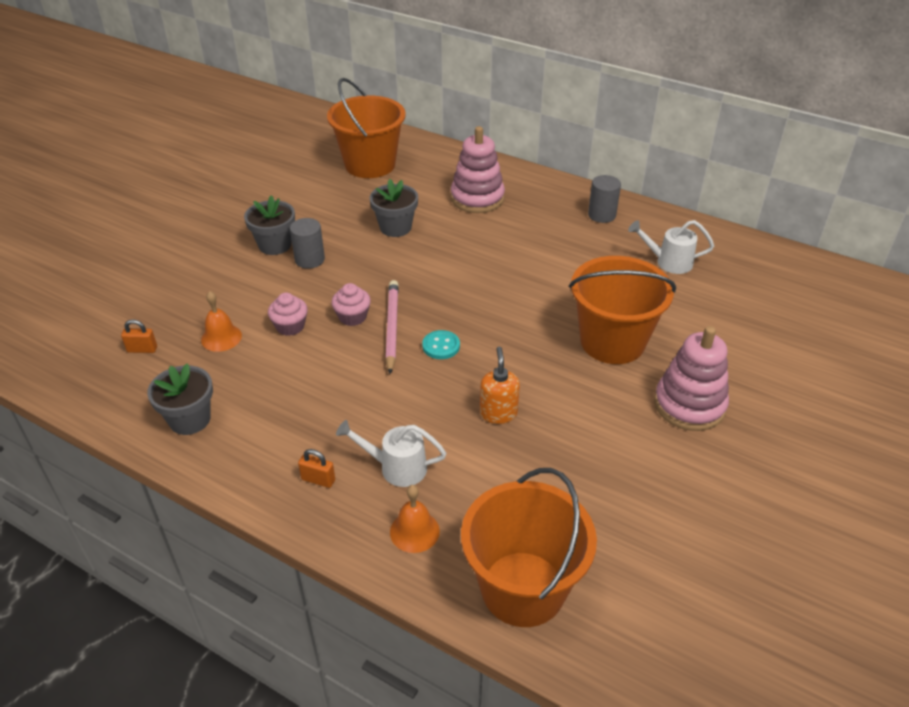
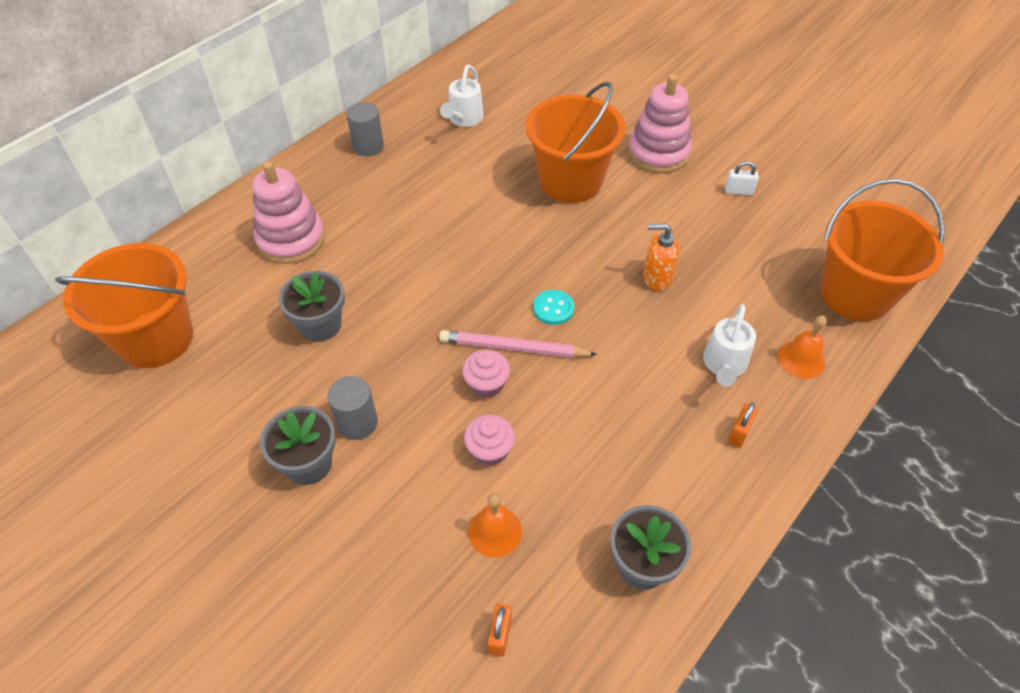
camera: 80 degrees left, 10 degrees up
(656, 478) = (738, 191): none -> white padlock

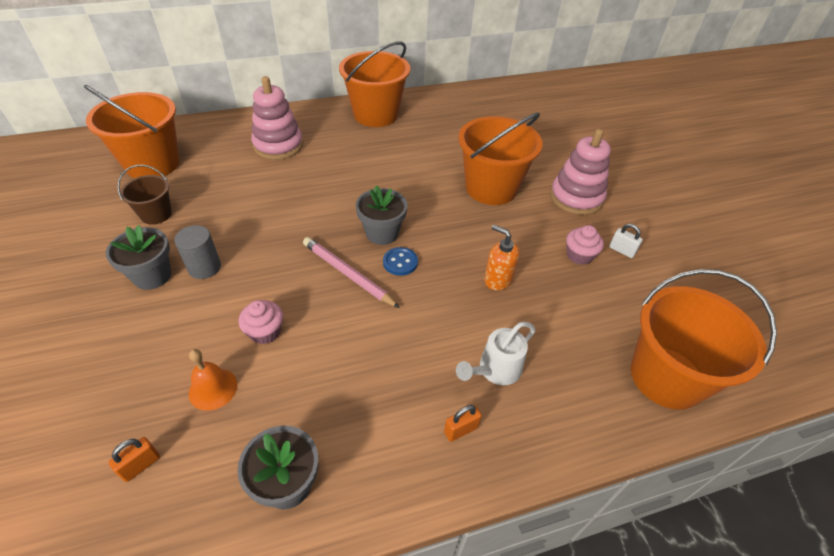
camera: 30 degrees right, 5 degrees down
(233, 396) = (156, 214): none -> brown bucket
(320, 325) = (244, 200): grey flower pot -> grey flower pot (382, 233)
(368, 146) = (376, 114): grey cylinder -> orange bucket
(463, 119) = (452, 123): white watering can -> none
(486, 384) = (306, 287): pink cupcake -> pink cupcake (579, 255)
(553, 308) = (400, 262): turquoise button -> blue button
(801, 359) = (568, 402): orange bell -> none

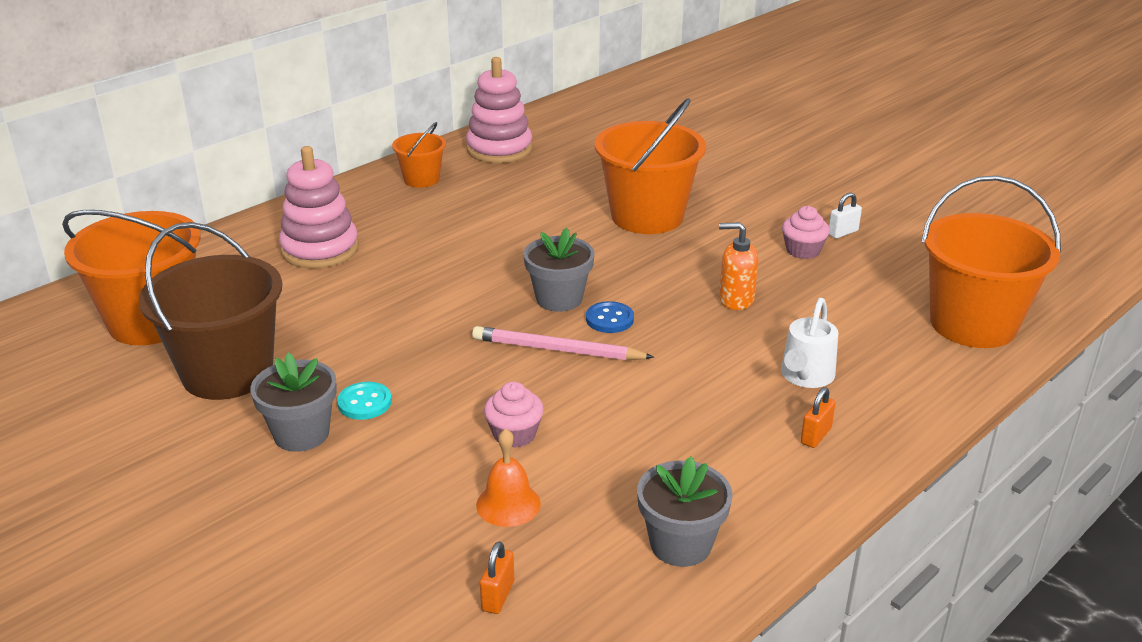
camera: 25 degrees left, 15 degrees down
(156, 214) = (227, 373): brown bucket -> brown bucket, size x1.93
(204, 267) = (364, 403): grey cylinder -> turquoise button
(376, 114) = (421, 179): orange bucket -> orange bucket, size x0.52
(576, 198) = (752, 198): pink stacking toy -> pink stacking toy (499, 149)
(621, 250) = (843, 233): white padlock -> white padlock turned 45 degrees counterclockwise

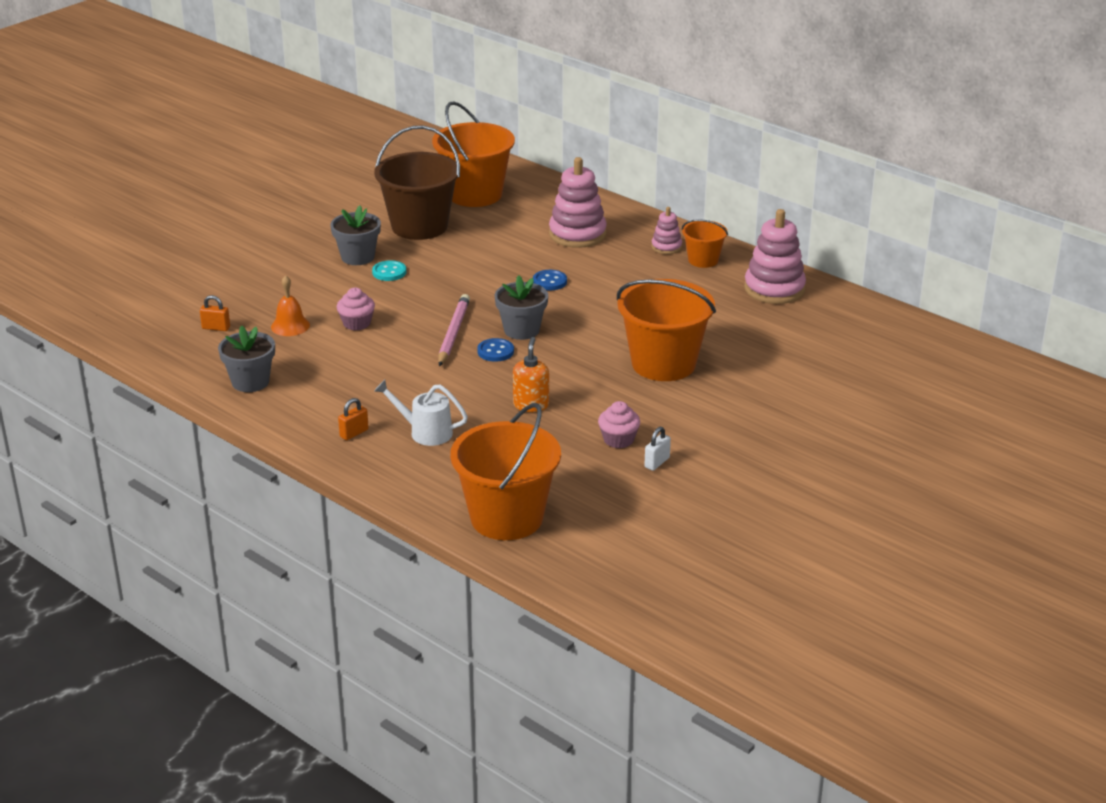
camera: 85 degrees right, 0 degrees up
(381, 197) = (666, 247): none -> pink stacking toy
(439, 274) = (549, 281): none -> blue button
(816, 436) = (354, 433): orange padlock -> orange padlock turned 75 degrees counterclockwise
(843, 233) = (657, 462): white padlock -> white padlock turned 75 degrees clockwise

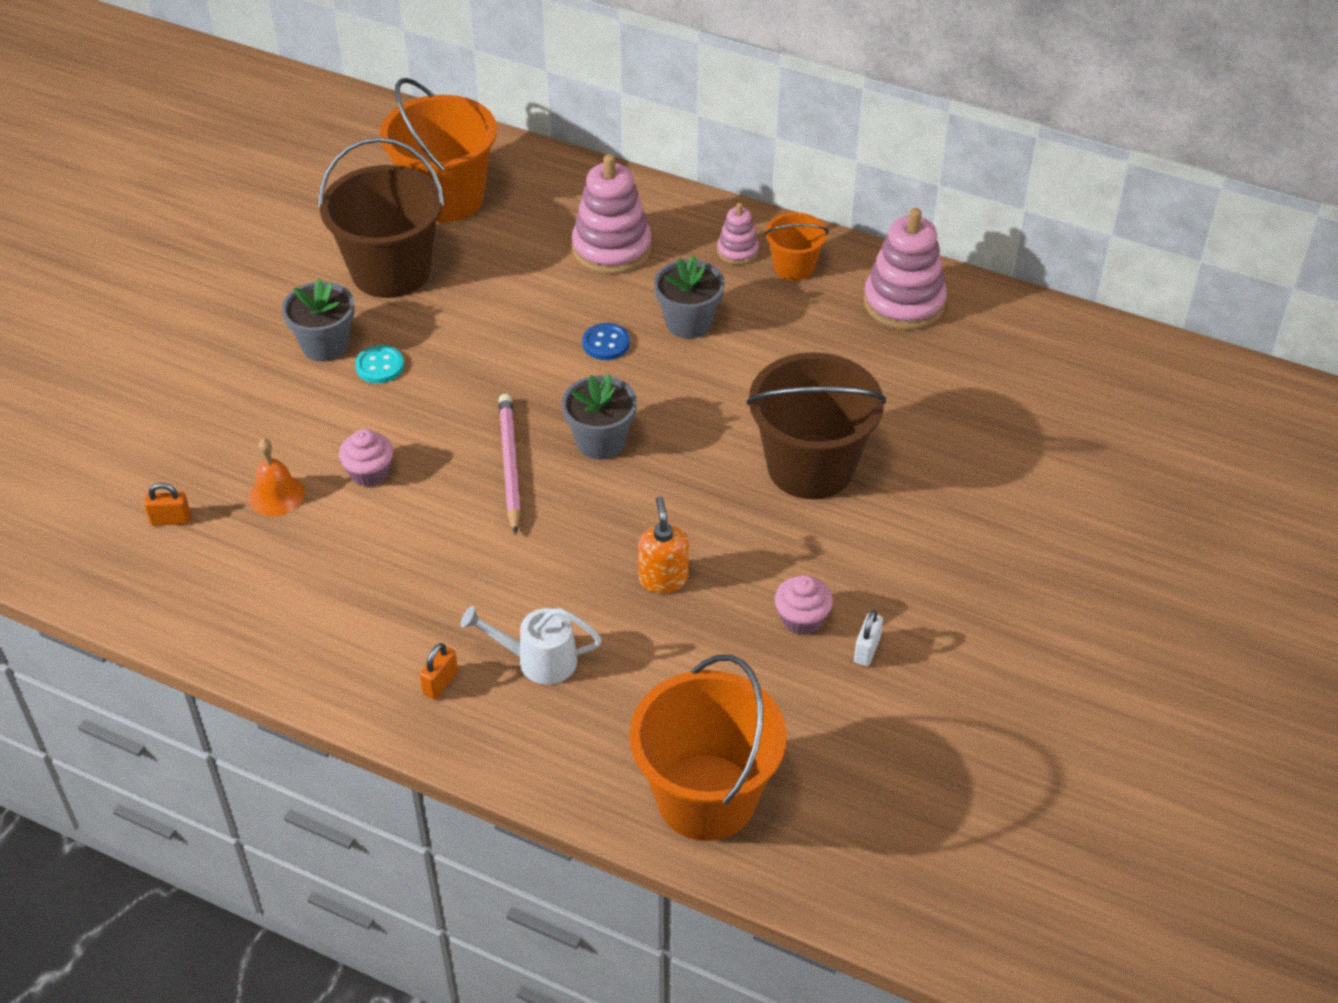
camera: 15 degrees left, 15 degrees up
(250, 382) = (258, 615): grey flower pot -> grey flower pot (688, 322)
(495, 351) = (579, 488): blue button -> none
(663, 364) = (810, 467): orange bucket -> brown bucket

